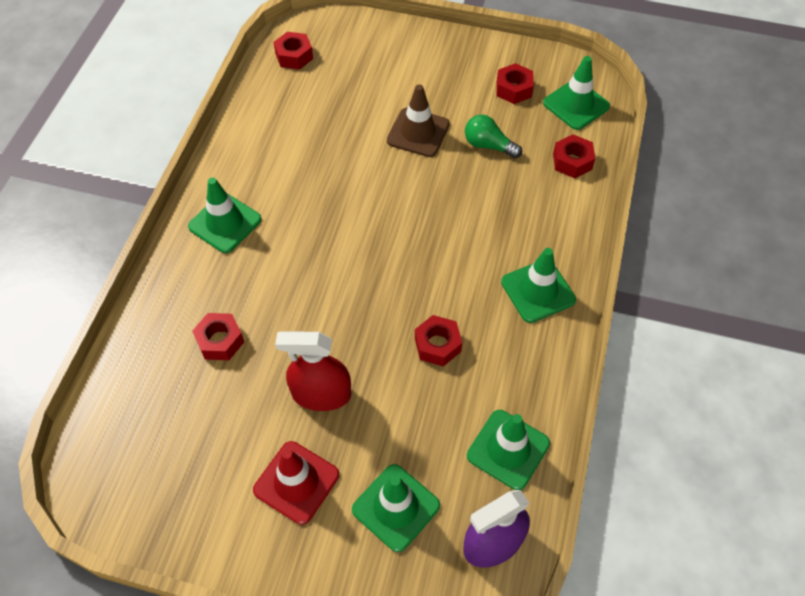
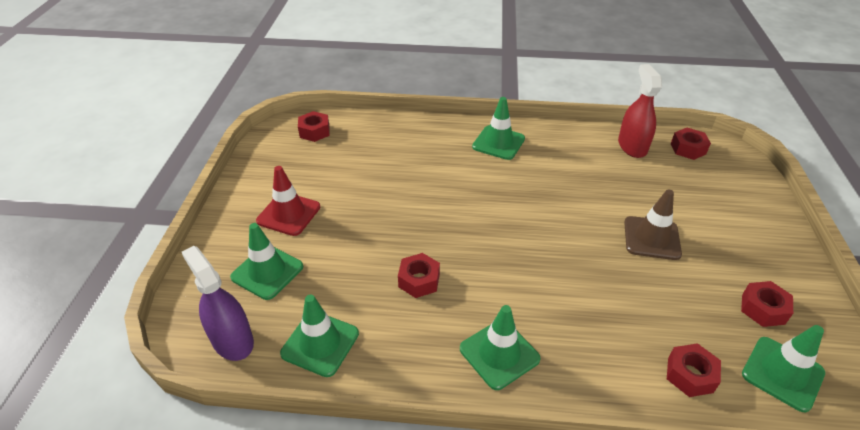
camera: 80 degrees right, 15 degrees down
(220, 341) = (397, 158): red nut -> red nut (314, 131)
(321, 394) = (361, 216): red spray bottle -> red spray bottle (632, 146)
(488, 145) = (668, 294): green light bulb -> none

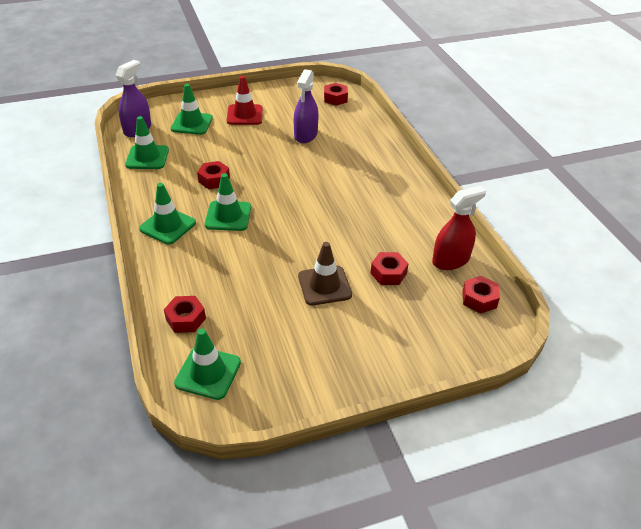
camera: 65 degrees right, 0 degrees up
(373, 175) = (306, 135): none -> purple spray bottle
(498, 143) = (391, 182): green traffic cone -> green traffic cone (228, 216)
(763, 309) = (274, 360): red nut -> red nut (388, 273)

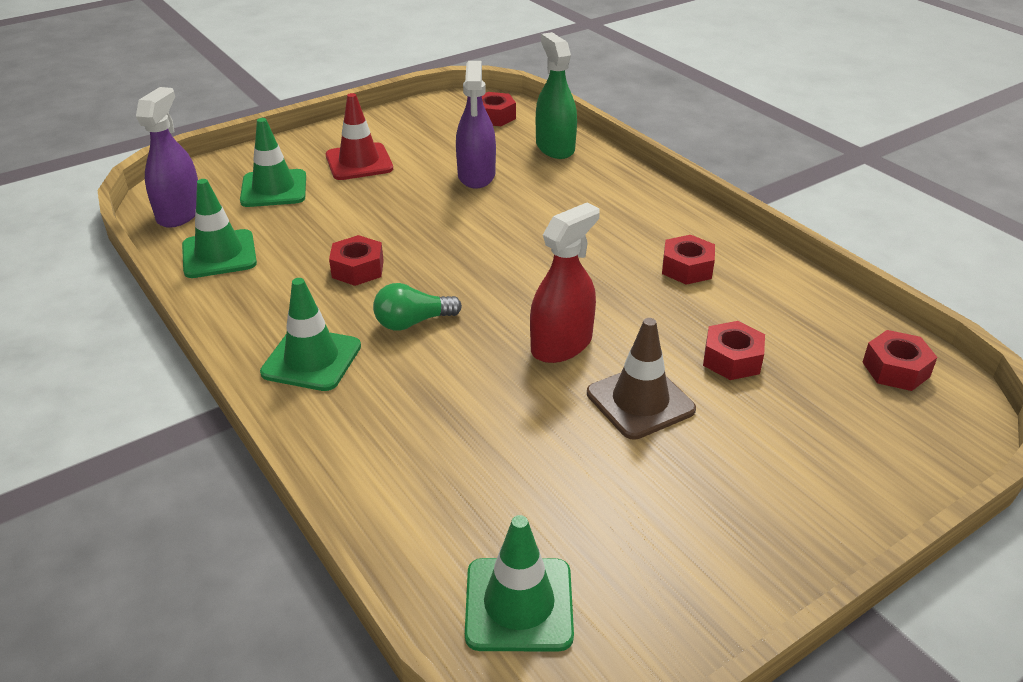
camera: 15 degrees left, 5 degrees down
(185, 319) = (426, 515): red nut -> red nut (687, 268)
(228, 216) = (413, 322): green traffic cone -> green light bulb
(360, 125) = (555, 147): none -> green spray bottle
(450, 260) = (815, 319): red spray bottle -> red spray bottle (561, 344)

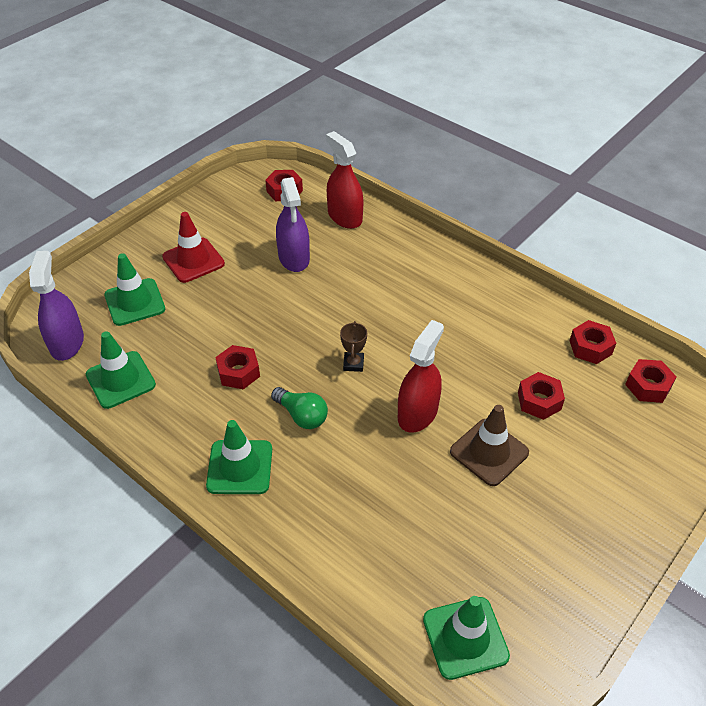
camera: 15 degrees left, 10 degrees up
(413, 322) = (301, 415): green light bulb -> green light bulb turned 105 degrees counterclockwise
(501, 283) = (353, 364): none -> brown trophy
(555, 147) = (345, 217): green spray bottle -> red spray bottle
(687, 268) = (483, 322): red nut -> red nut (590, 347)

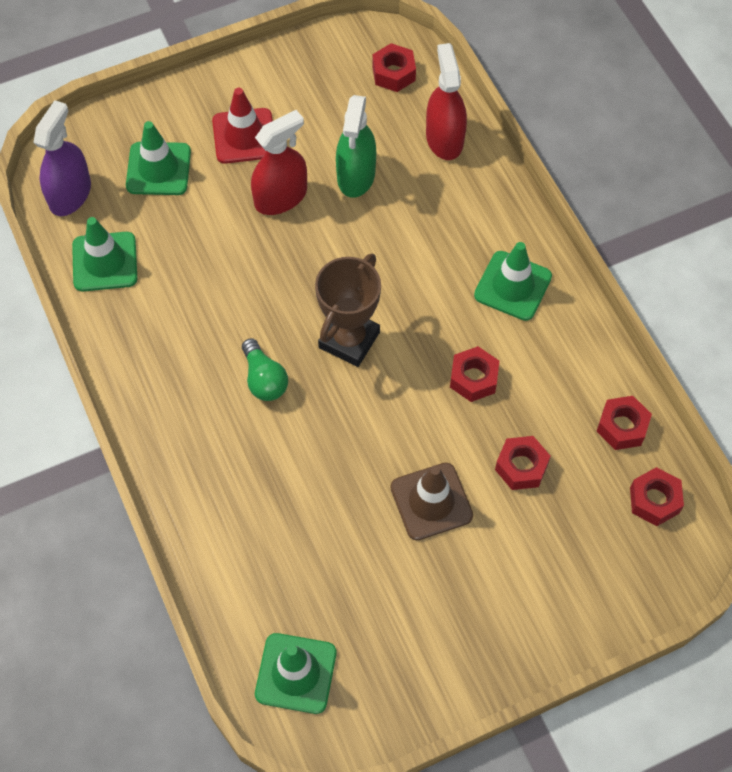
camera: 25 degrees right, 15 degrees up
(238, 372) = (225, 301): red nut -> red nut (473, 378)
(240, 467) = (176, 411): green traffic cone -> green traffic cone (513, 286)
(294, 258) = (356, 175): purple spray bottle -> green spray bottle
(353, 364) = (349, 340): brown trophy -> brown trophy, size x2.02
(417, 413) = (383, 426): red spray bottle -> red spray bottle (280, 197)

